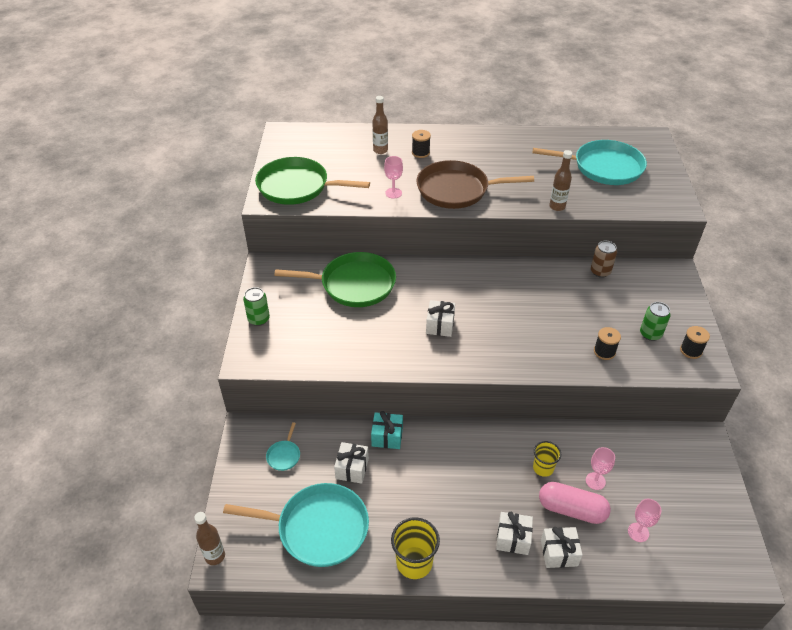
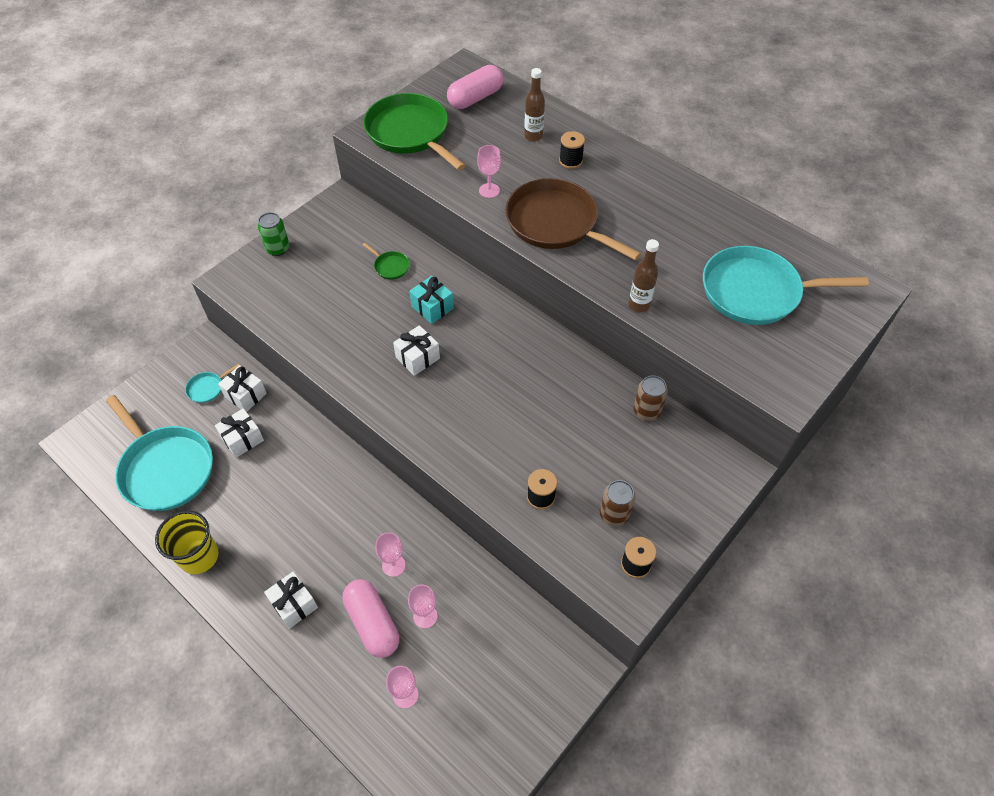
camera: 40 degrees right, 10 degrees up
(215, 556) = (78, 432): brown bottle -> none
(314, 146) = (475, 98): none -> pink capsule
(354, 284) = (390, 266): green pan -> green pan, size x0.41
(387, 437) = (299, 433): turquoise gift -> turquoise gift (432, 307)
(543, 468) = (393, 565): yellow cup -> pink goblet
(559, 553) = (316, 650): white gift -> white gift (245, 395)
(603, 167) = (756, 292): turquoise pan -> turquoise pan turned 135 degrees clockwise
(650, 334) = (614, 514): green can -> brown can

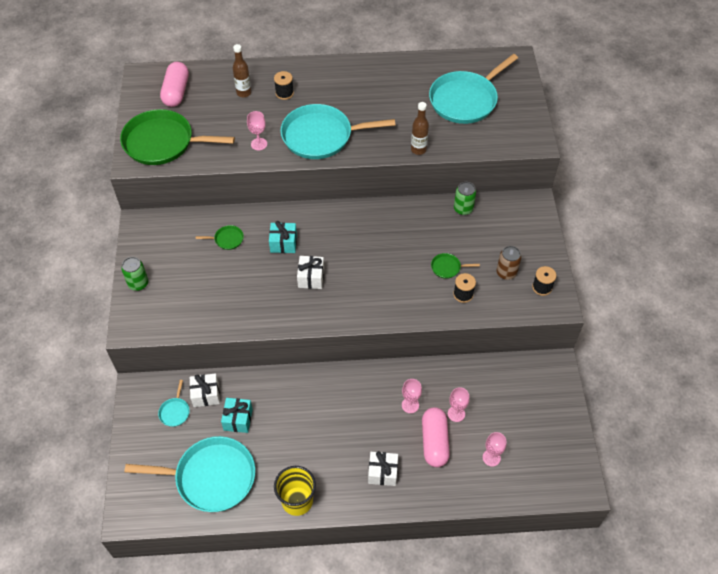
camera: 45 degrees left, 0 degrees up
(242, 439) = (238, 419): white gift -> turquoise gift
(372, 623) = (434, 442): pink capsule -> pink capsule turned 75 degrees clockwise
(556, 223) = (321, 136): brown pan -> turquoise pan
(557, 456) = (447, 267): none -> green pan
(646, 411) = (463, 209): brown can -> green can

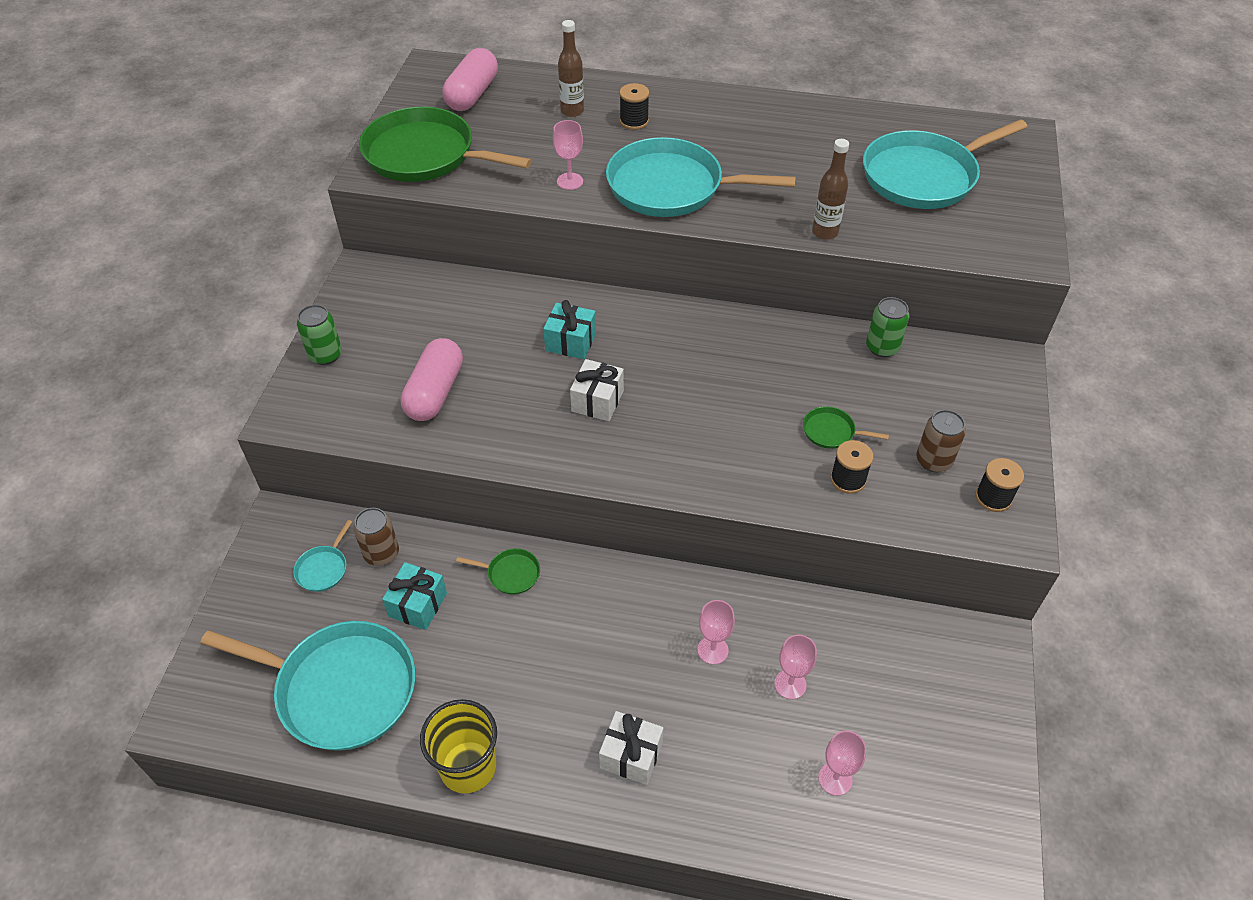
camera: 15 degrees right, 5 degrees down
(206, 395) = (381, 553): white gift -> brown can
(227, 239) = (485, 319): green pan -> green pan (510, 574)
(434, 442) = (738, 724): pink capsule -> pink capsule (435, 392)

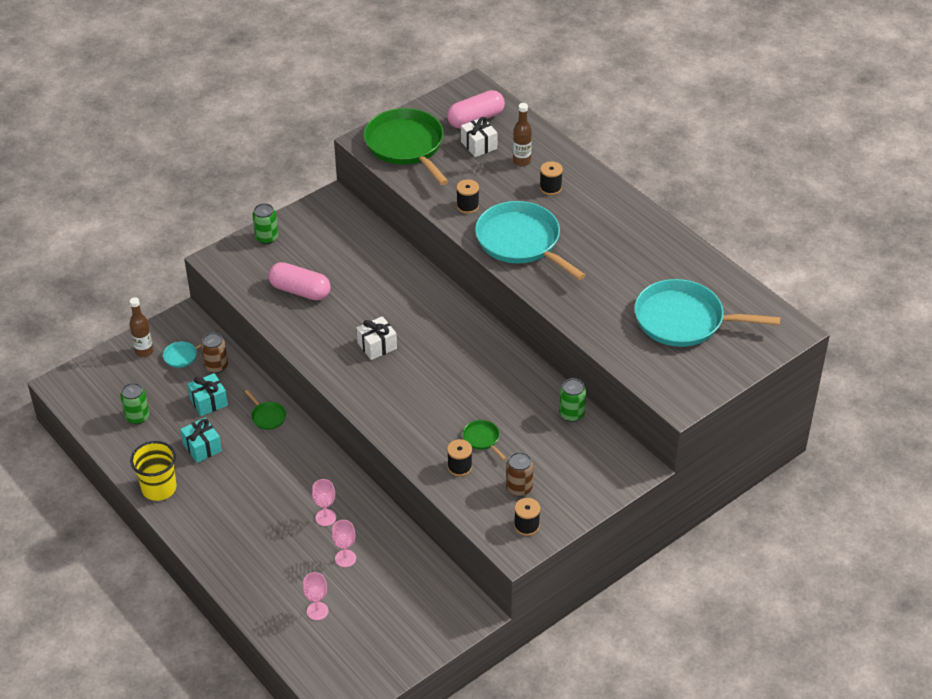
camera: 40 degrees right, 5 degrees down
(340, 688) = (137, 417): turquoise pan -> green can
(435, 392) = (300, 291): pink capsule -> pink capsule turned 60 degrees clockwise
(570, 181) = (467, 206): pink goblet -> black spool
(570, 342) = (399, 305): turquoise gift -> turquoise gift (202, 447)
(631, 755) = (235, 534): white gift -> white gift (479, 145)
(825, 232) = (575, 318): brown bottle -> brown bottle (144, 351)

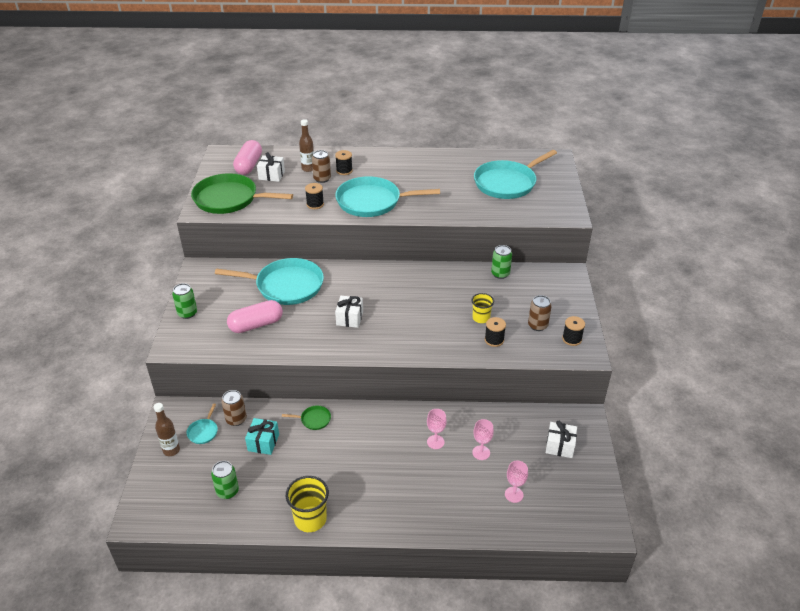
camera: 50 degrees left, 5 degrees down
(202, 447) = (300, 471): turquoise gift -> none
(373, 273) = (286, 286): none -> turquoise pan
(413, 613) = (560, 446): none -> white gift
(482, 439) = (481, 318): green pan -> yellow cup
(516, 182) = (322, 179): none -> brown can

